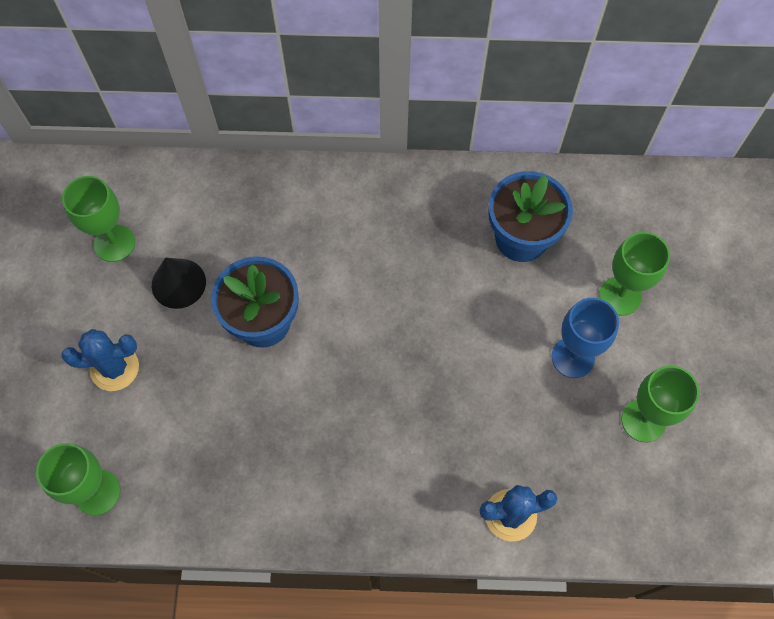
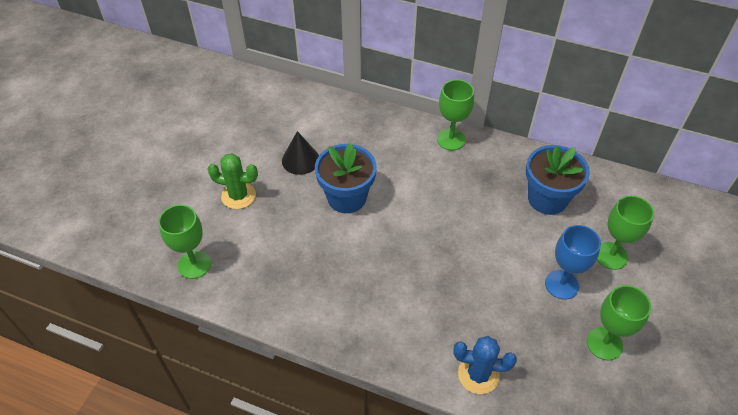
camera: 20 degrees right, 15 degrees down
(114, 243) = (270, 127): green goblet -> green goblet (451, 139)
(114, 368) = (238, 196): blue cactus -> green cactus

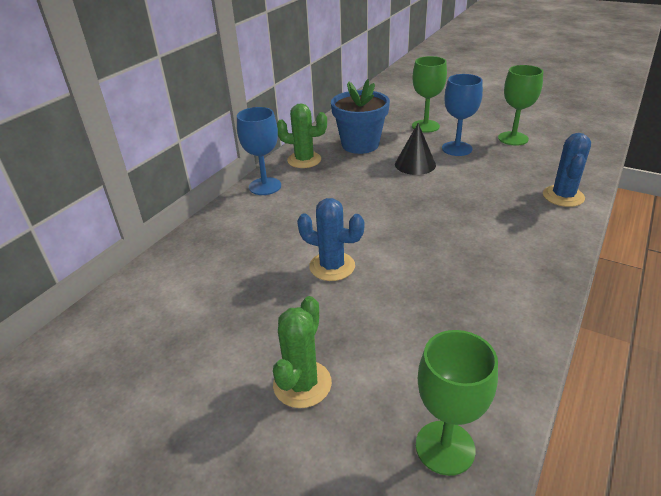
camera: 80 degrees left, 15 degrees down
(300, 160) = (250, 307): black cone -> black cone (415, 164)
(347, 197) = (332, 266): blue flower pot -> blue cactus
(451, 139) = (265, 186): green goblet -> blue goblet
(503, 159) = (304, 160): none -> green cactus

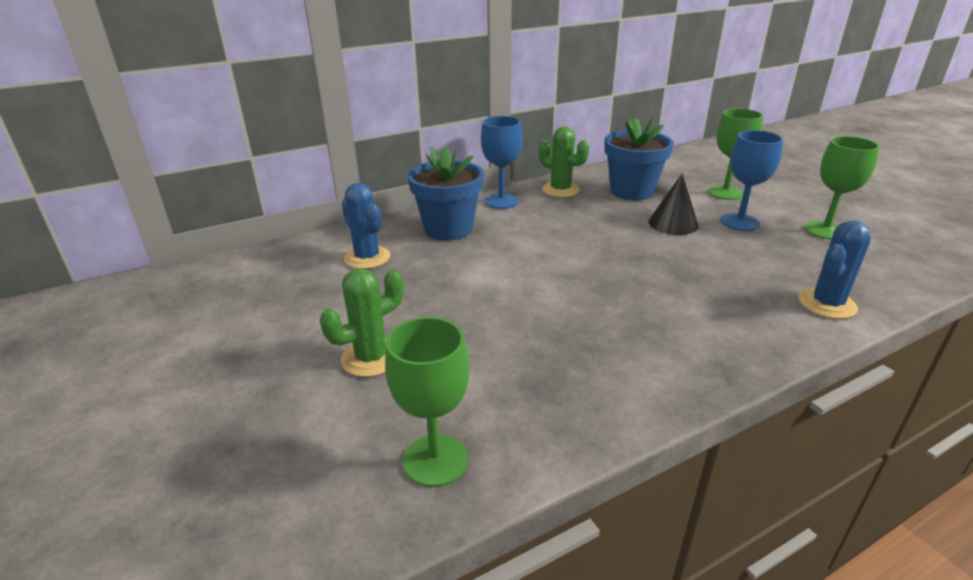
camera: 30 degrees right, 5 degrees down
(245, 229) = (448, 229): none -> blue flower pot
(332, 266) = (492, 281): blue cactus -> blue cactus (367, 258)

